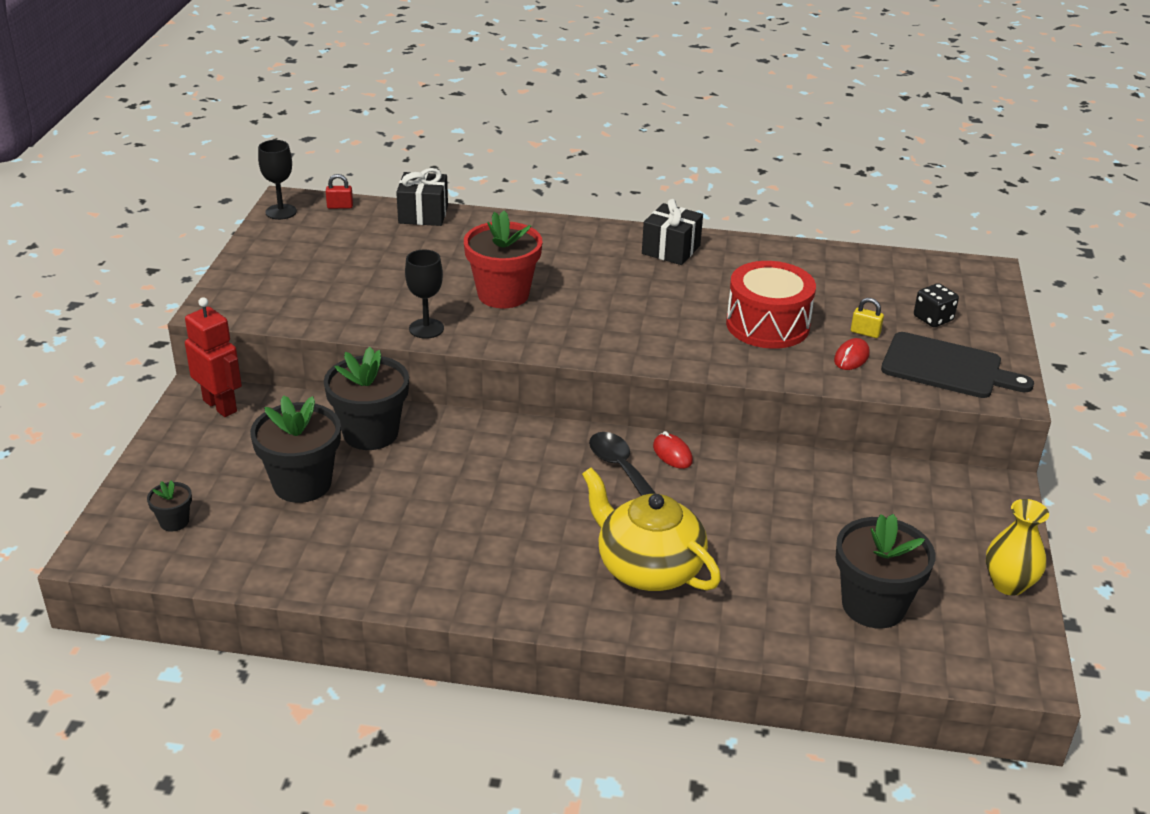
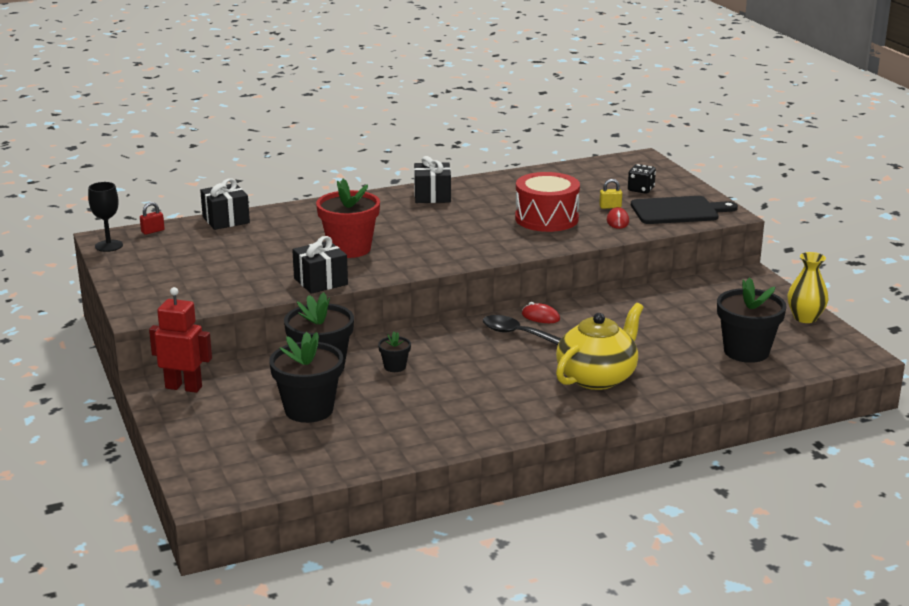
camera: 30 degrees left, 10 degrees down
(174, 522) = (241, 460): black flower pot -> black flower pot (395, 367)
(426, 328) = (320, 281): black goblet -> black gift
(648, 568) = (597, 377): yellow teapot -> yellow teapot turned 120 degrees clockwise

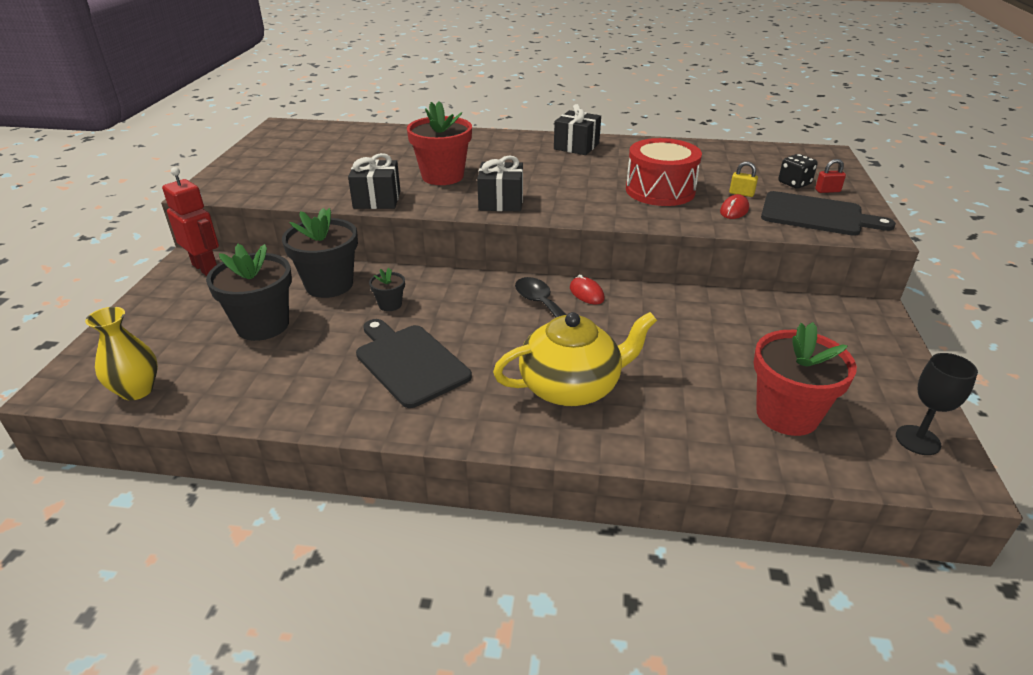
camera: 30 degrees right, 10 degrees up
(109, 246) = (273, 131): black goblet -> black goblet (917, 440)
(153, 231) = (320, 127): red padlock -> red padlock (827, 191)
(226, 220) = (384, 130): black gift -> black gift (501, 202)
(464, 397) = (410, 362): none -> black cutting board
(746, 351) = (787, 414): black flower pot -> red flower pot
(805, 318) = (907, 391): yellow vase -> yellow vase (137, 390)

